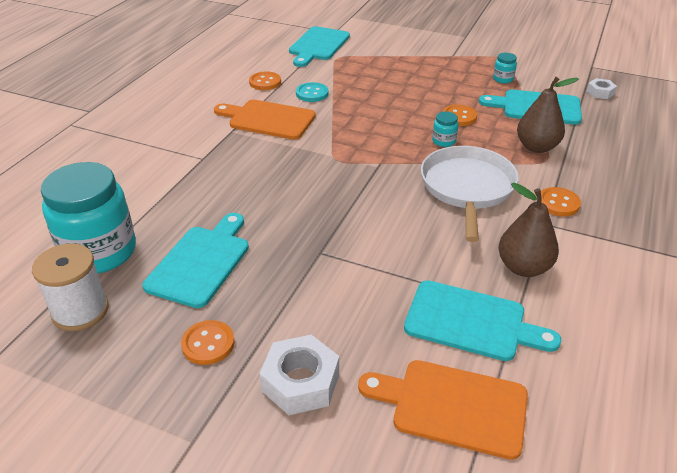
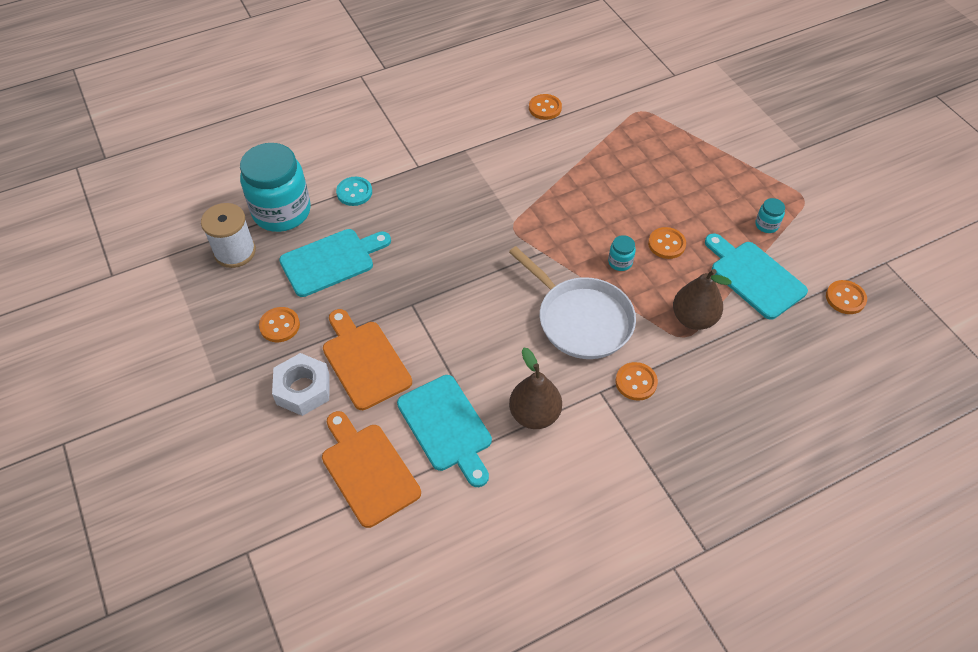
camera: 40 degrees right, 15 degrees up
(268, 119) = (504, 153): orange cutting board -> orange cutting board (364, 361)
(312, 93) = (569, 143): turquoise button -> turquoise button (354, 192)
(318, 45) = (639, 85): turquoise cutting board -> none
(467, 188) = (581, 320): white pan -> white pan turned 90 degrees clockwise
(600, 92) = (845, 298): white nut -> orange button

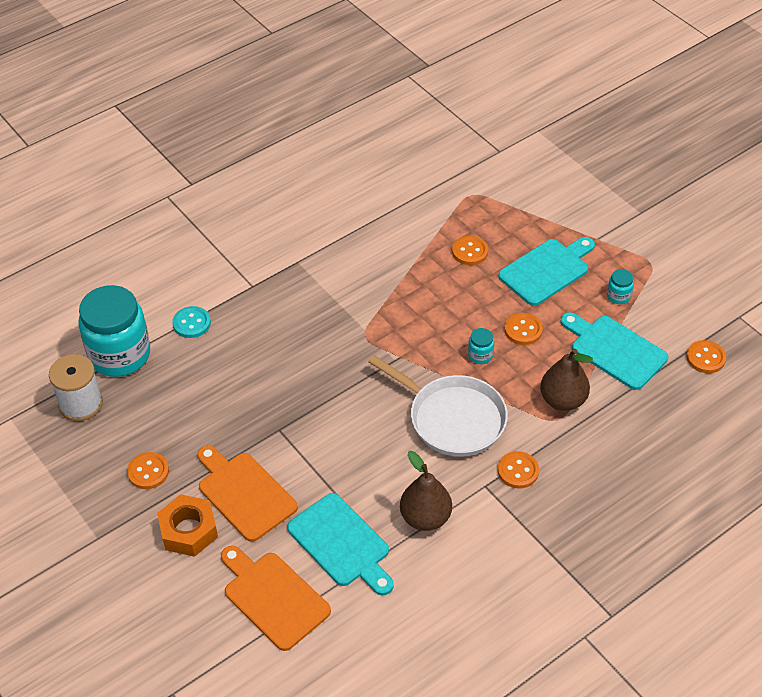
camera: 10 degrees left, 5 degrees down
(303, 389) = (188, 530): white nut -> orange nut
(331, 261) = (185, 398): turquoise cutting board -> turquoise cutting board (546, 270)
(545, 108) = (372, 205): orange button -> orange button (470, 252)

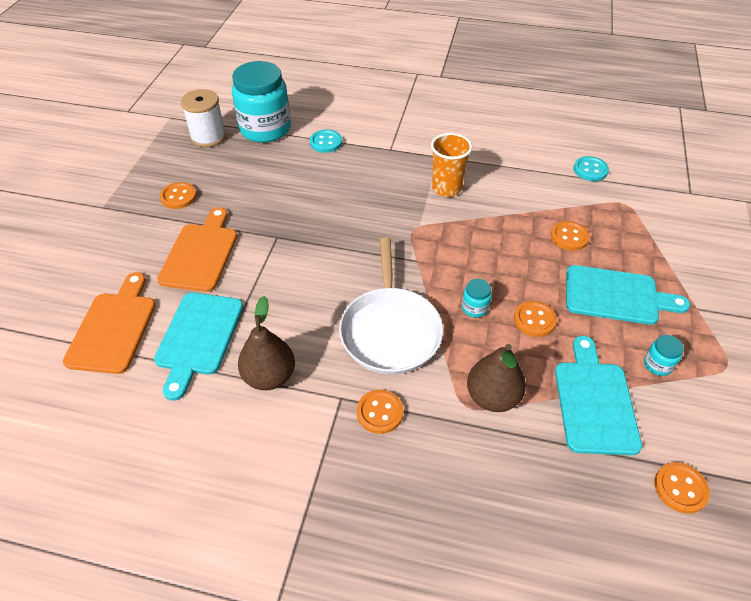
camera: 50 degrees right, 0 degrees up
(188, 530) = (142, 245): orange nut -> none
(341, 283) = (446, 188): none -> orange cup
(417, 184) = (590, 170): none -> turquoise button

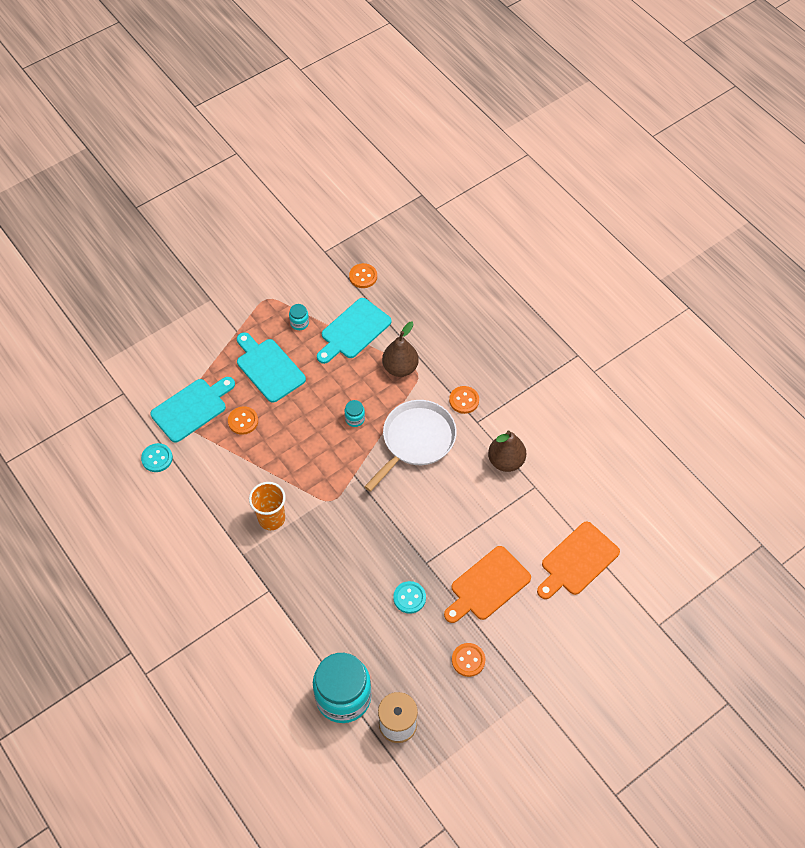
camera: 140 degrees left, 10 degrees up
(198, 337) = (529, 516): turquoise cutting board -> turquoise cutting board (191, 408)
(326, 142) = (310, 638): turquoise button -> turquoise button (409, 598)
(534, 320) = (330, 388): orange button -> none

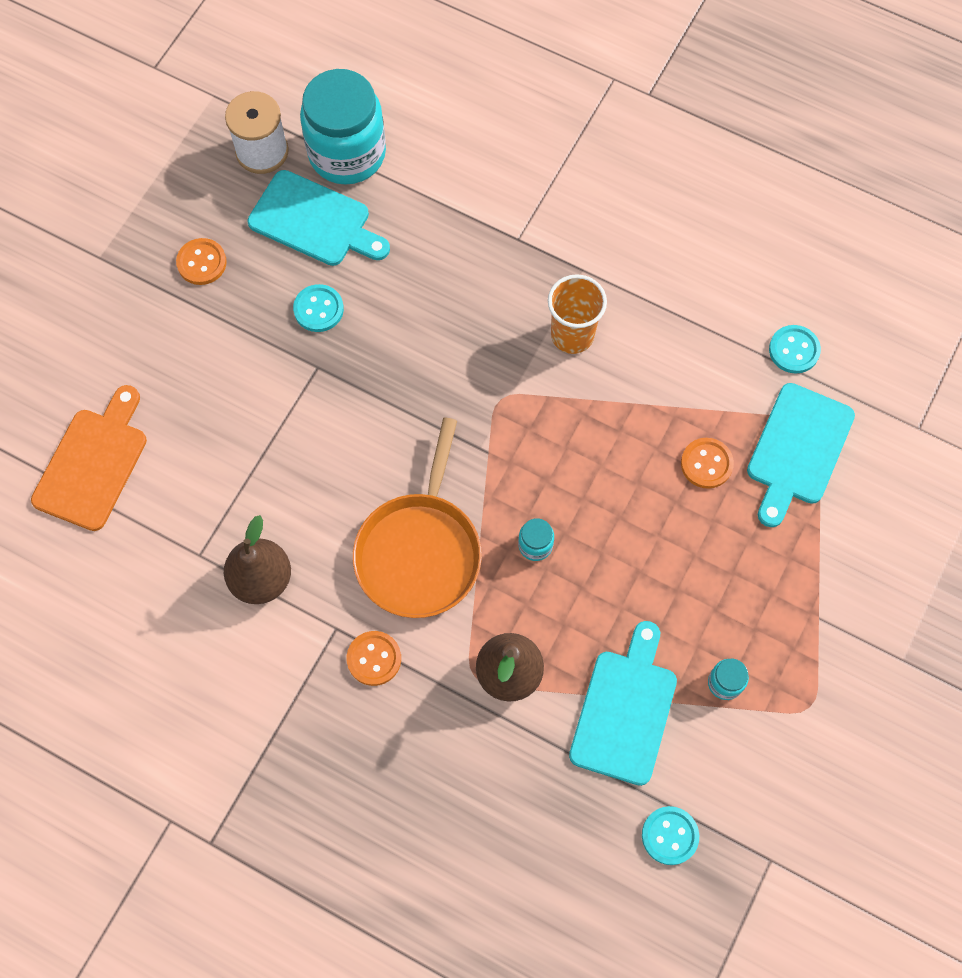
camera: 155 degrees right, 10 degrees up
(268, 368) = (723, 573): turquoise cutting board -> turquoise cutting board (314, 221)
(363, 276) = (670, 836): orange button -> turquoise button
(416, 440) = (420, 552): white pan -> orange pan
(487, 585) = (214, 372): orange cutting board -> none

